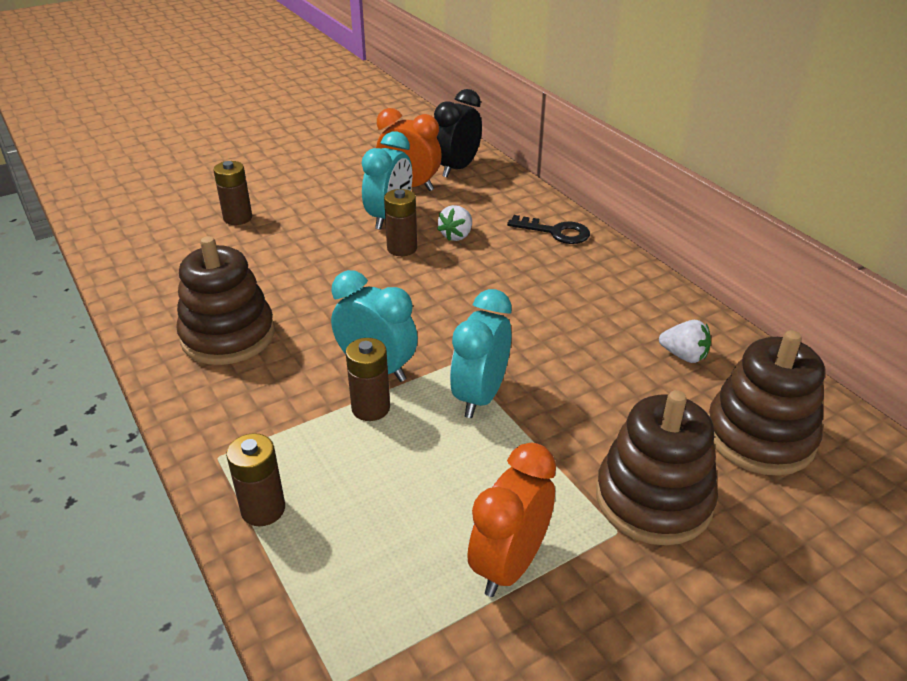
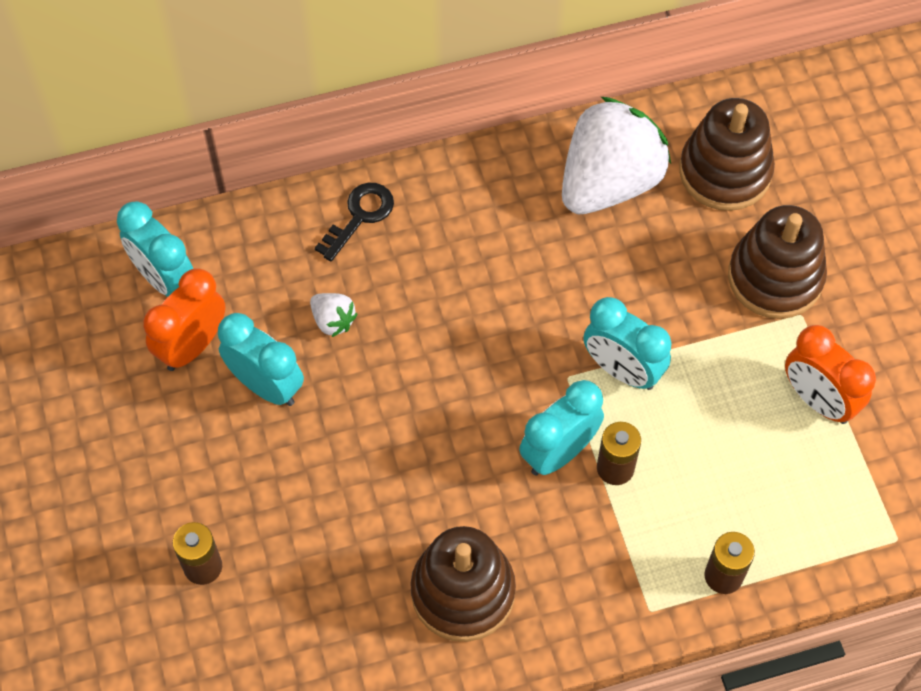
camera: 75 degrees left, 25 degrees up
(402, 248) = (342, 385): brown battery -> none
(457, 168) = (164, 279): black clock -> turquoise clock
(684, 356) = (609, 182): white strawberry -> white strawberry, size x2.44

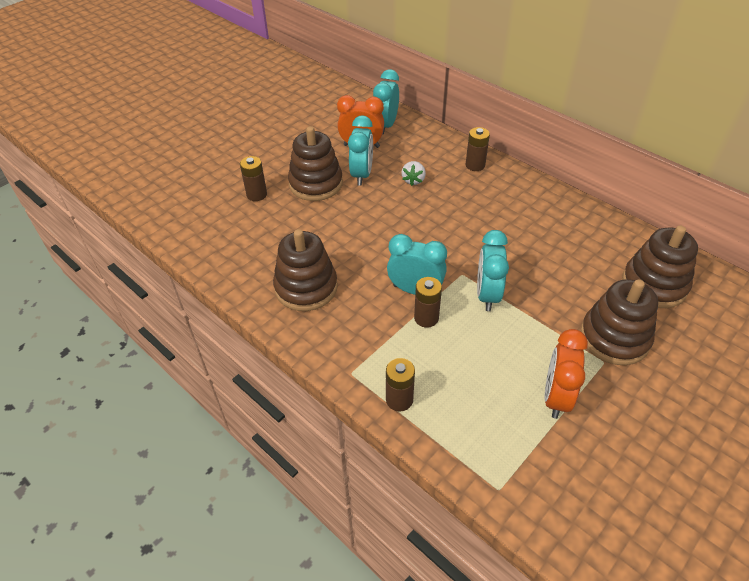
camera: 60 degrees right, 15 degrees down
(240, 464) = (316, 184): none -> brown stacking toy
(359, 217) = (475, 165): black key -> brown battery
(609, 182) = (591, 240): white strawberry -> none

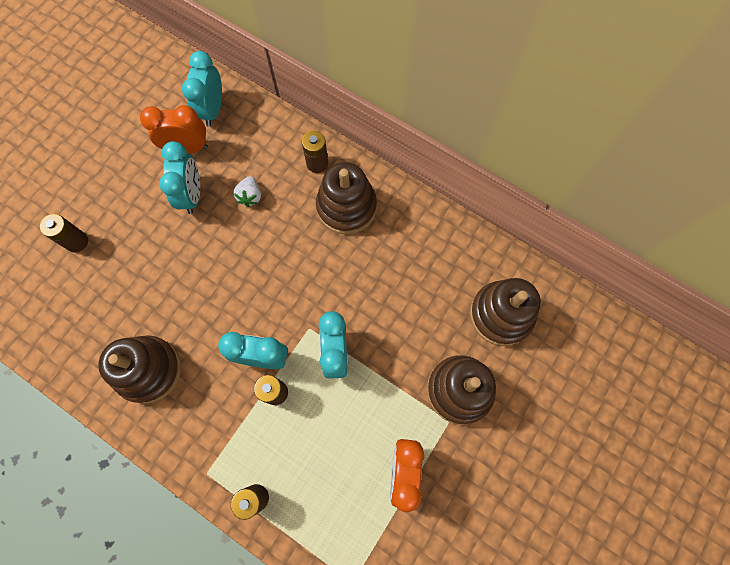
camera: 10 degrees left, 25 degrees up
(316, 184) = (141, 216): brown stacking toy -> brown stacking toy (346, 207)

